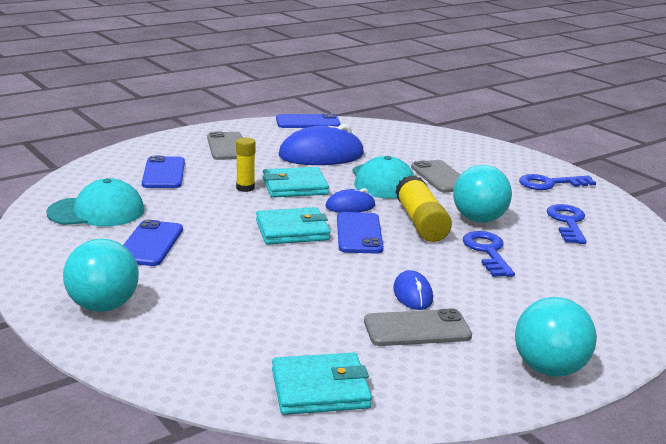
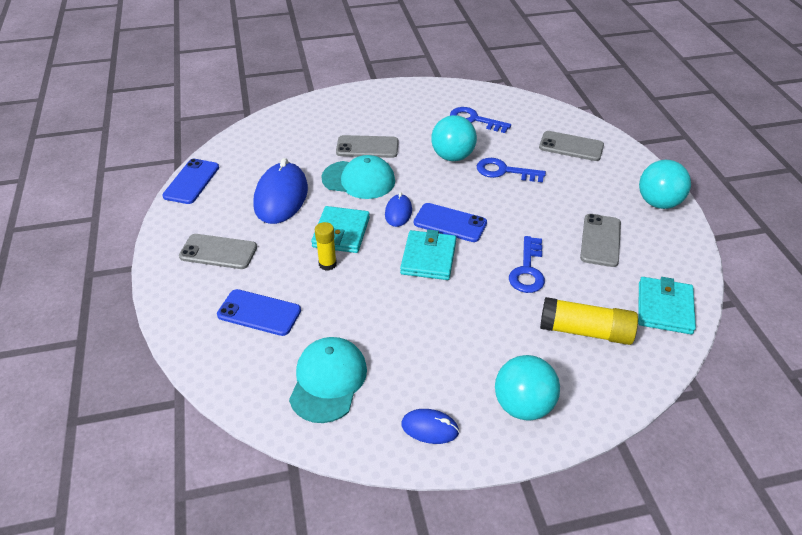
camera: 65 degrees left, 20 degrees up
(150, 244) = (417, 353): blue phone -> none
(412, 294) = (554, 227): blue mouse -> blue mouse (429, 428)
(421, 222) = (445, 185): yellow glue stick -> yellow glue stick (585, 331)
(550, 184) = (408, 102): blue key -> blue key (528, 270)
(597, 289) = (571, 146): none -> grey phone

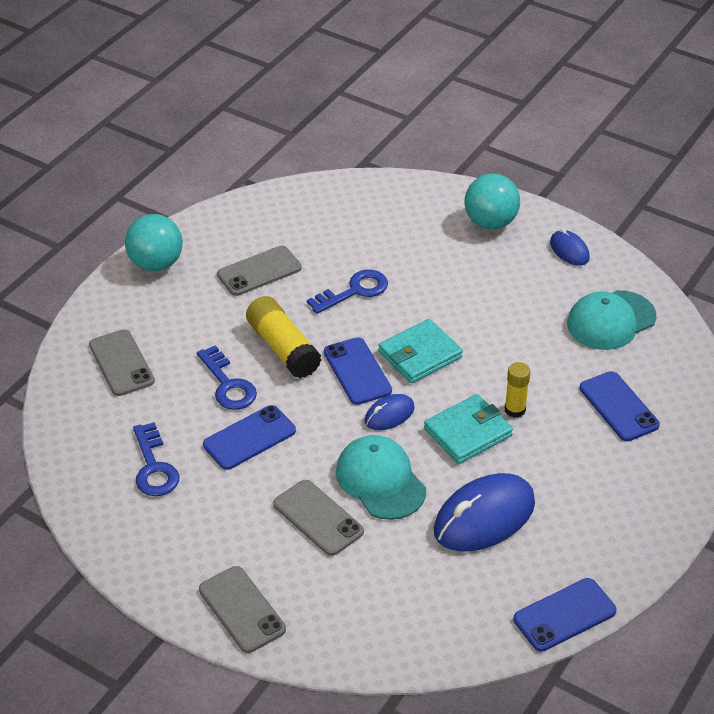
camera: 135 degrees left, 0 degrees up
(218, 252) = (607, 494): grey phone -> grey phone (242, 609)
(452, 156) = (249, 438): turquoise ball -> blue phone
(585, 331) = (381, 229): yellow glue stick -> yellow glue stick (283, 348)
(664, 308) = (301, 204): turquoise wallet -> none

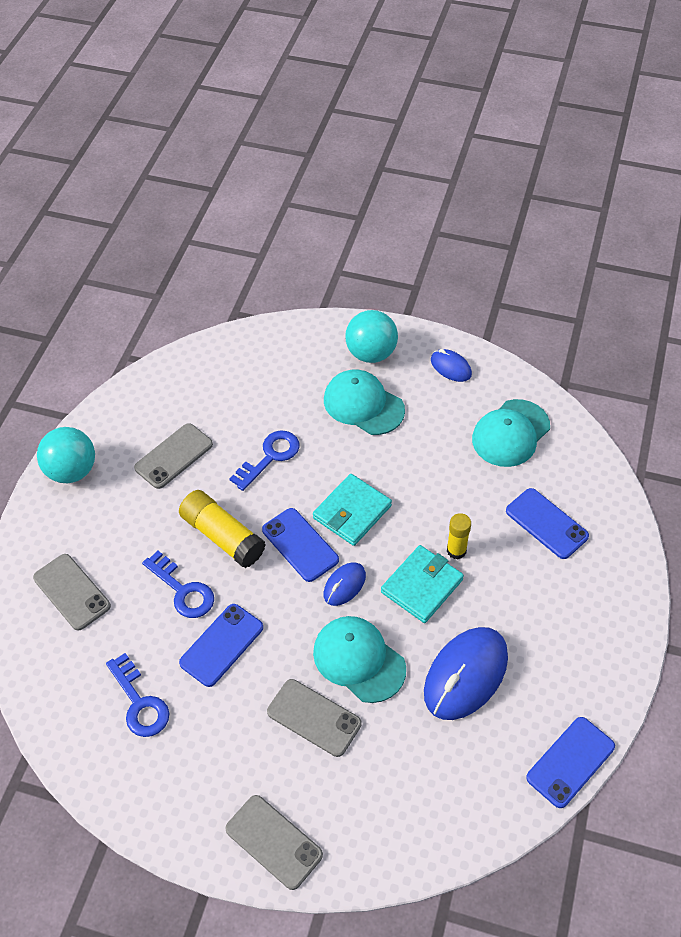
camera: 15 degrees left, 10 degrees up
(466, 265) = (363, 405): none -> turquoise cap

